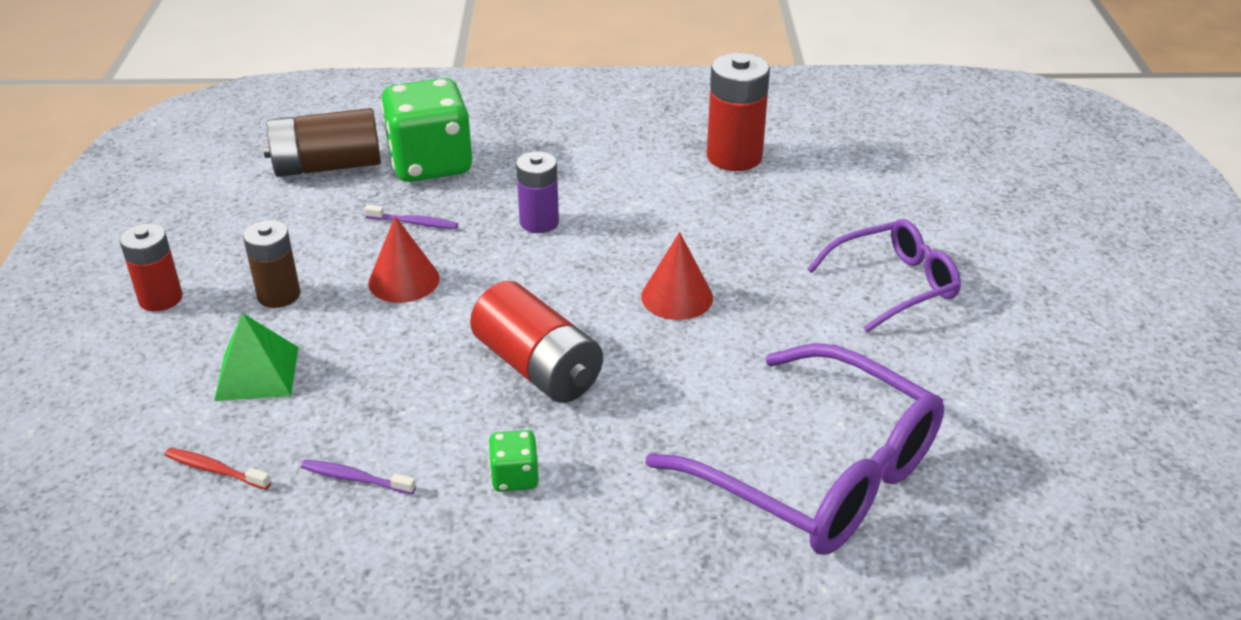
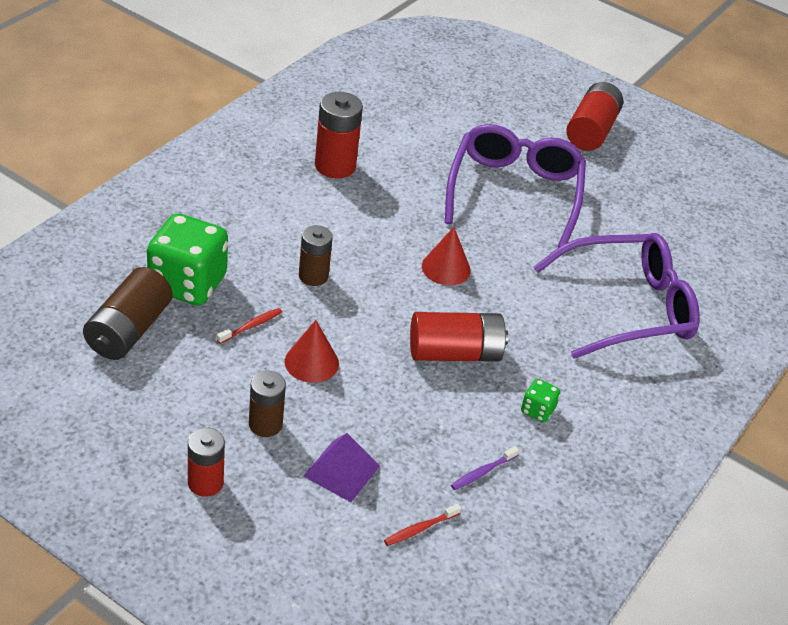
camera: 60 degrees left, 5 degrees up
(257, 373) = (341, 470): green pyramid -> purple pyramid
(413, 223) = (251, 326): purple toothbrush -> red toothbrush
(539, 222) = (313, 276): purple battery -> brown battery
(894, 284) = (514, 192): purple glasses -> purple glasses, size x1.66
(1126, 289) = (591, 131): none -> red battery

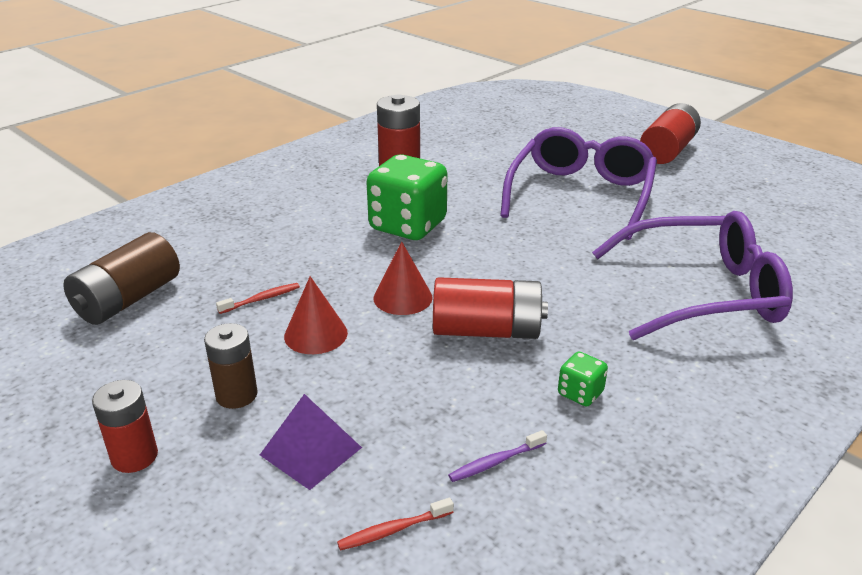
camera: 15 degrees right, 10 degrees down
(187, 284) = (211, 261): green dice -> green dice (408, 226)
(313, 276) = (346, 257): brown battery -> none
(446, 268) = (494, 253): red cone -> red cone (403, 297)

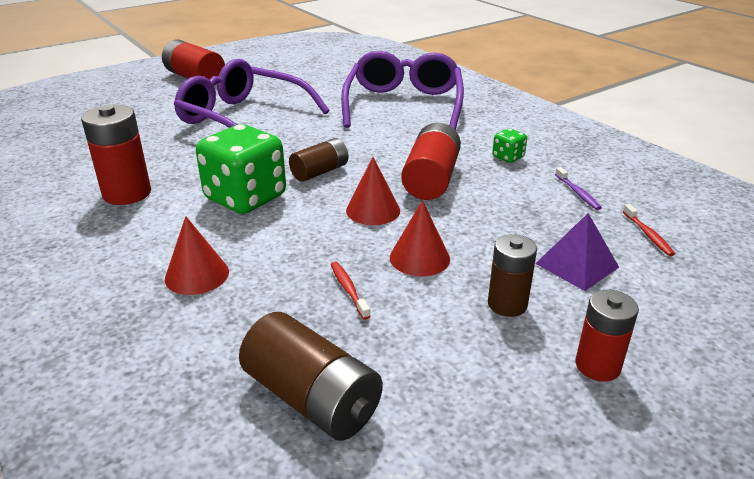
camera: 80 degrees left, 0 degrees up
(281, 227) = (197, 275): none -> red cone
(475, 256) = (320, 172): none -> brown battery

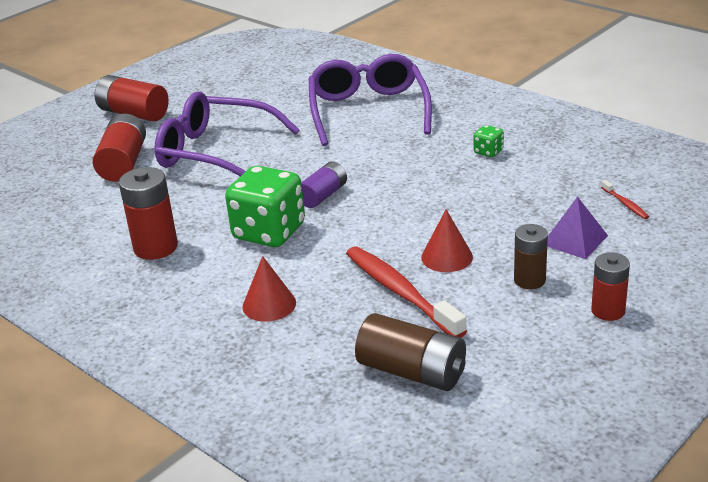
camera: 10 degrees left, 0 degrees up
(320, 172) = (323, 196): brown battery -> purple battery
(349, 290) = (401, 293): red toothbrush -> red toothbrush, size x2.33
(373, 210) = (389, 223): red cone -> none
(431, 179) = (427, 185): red battery -> red battery (123, 163)
(577, 193) = (559, 176): purple toothbrush -> none

